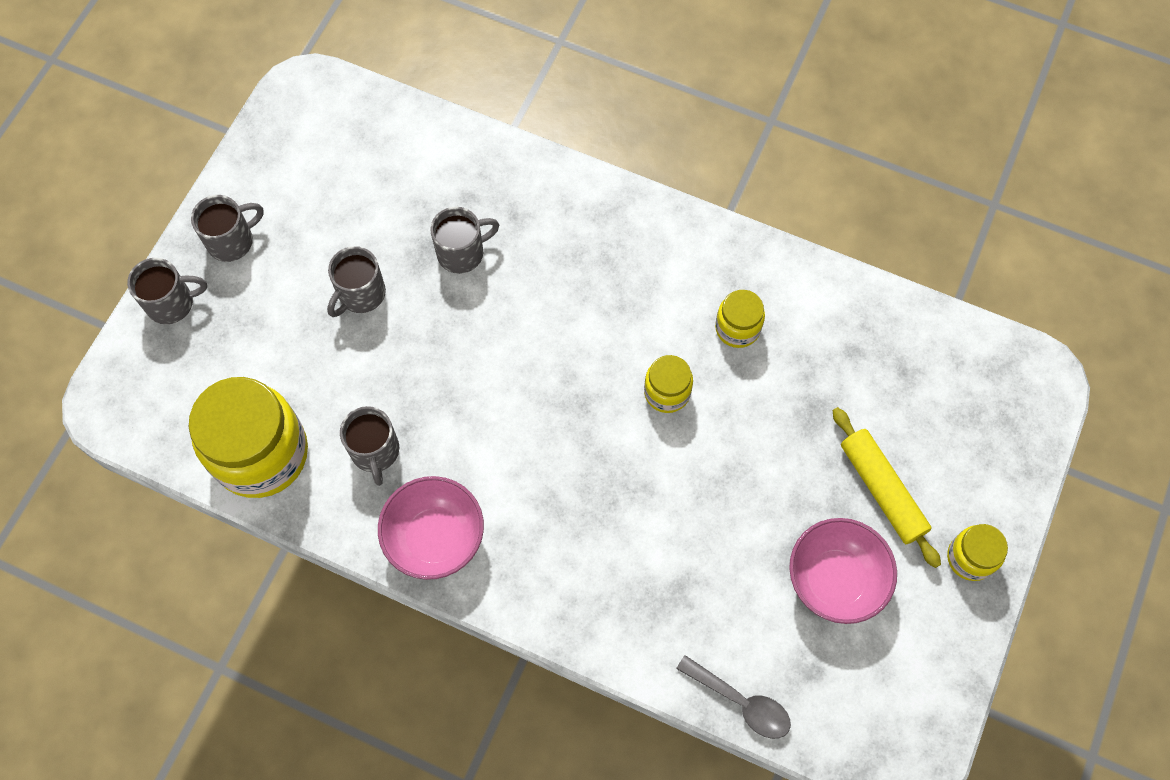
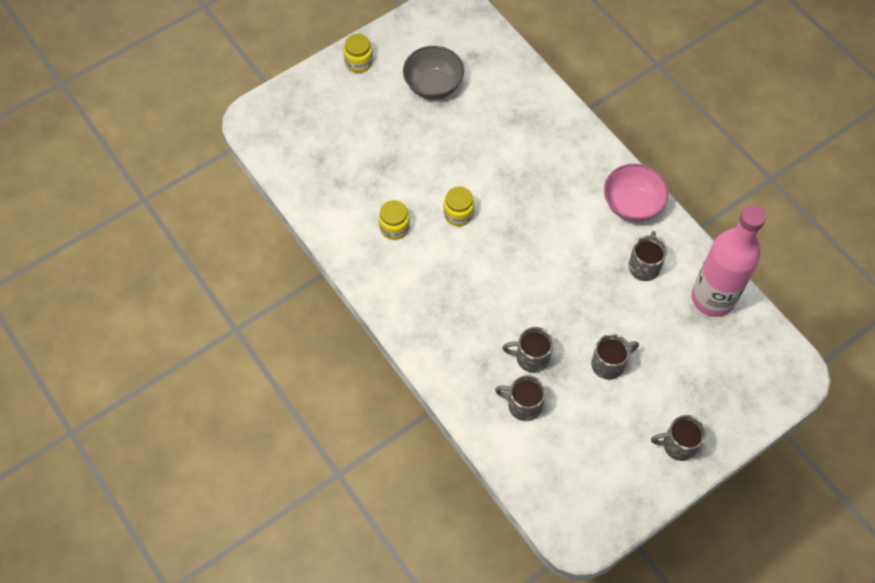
camera: 150 degrees left, 5 degrees down
(172, 303) = (734, 421): grey mug -> grey mug (523, 405)
(261, 454) = (712, 298): yellow jar -> pink bottle
(741, 702) = (516, 60): grey spoon -> none
(835, 579) = (433, 86): pink bowl -> grey bowl
(882, 490) = (378, 111): yellow rolling pin -> none

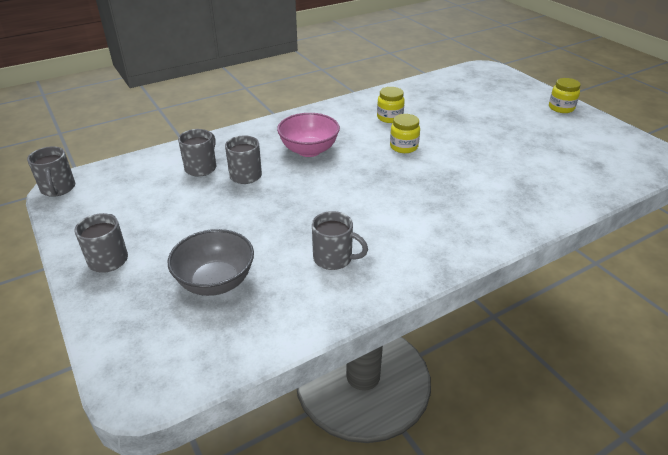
camera: 95 degrees right, 25 degrees down
(433, 86) = (549, 141): grey bowl -> grey bowl (216, 282)
(609, 364) = (222, 220): grey mug -> grey mug (58, 189)
(632, 205) = (419, 258): pink bowl -> pink bowl (309, 150)
(712, 298) = (279, 314): pink bottle -> none

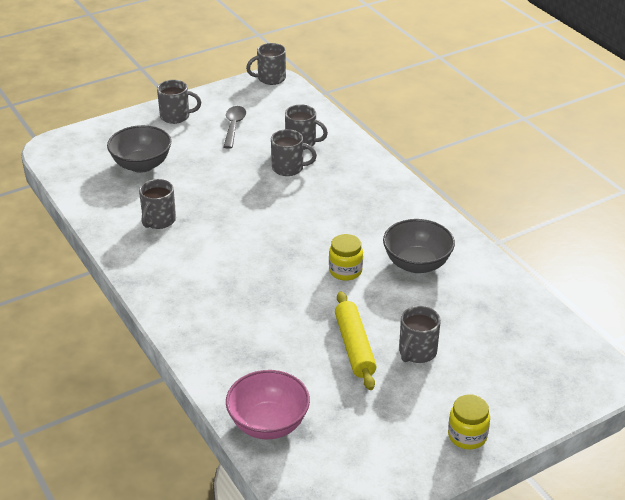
camera: 90 degrees right, 0 degrees up
(153, 212) = (234, 126): none -> grey spoon
(309, 150) = (335, 204): pink bowl -> pink bowl (268, 424)
(389, 117) = (417, 264): yellow jar -> grey bowl
(490, 121) = (417, 352): none -> grey mug
(494, 144) = (354, 347): none -> yellow rolling pin

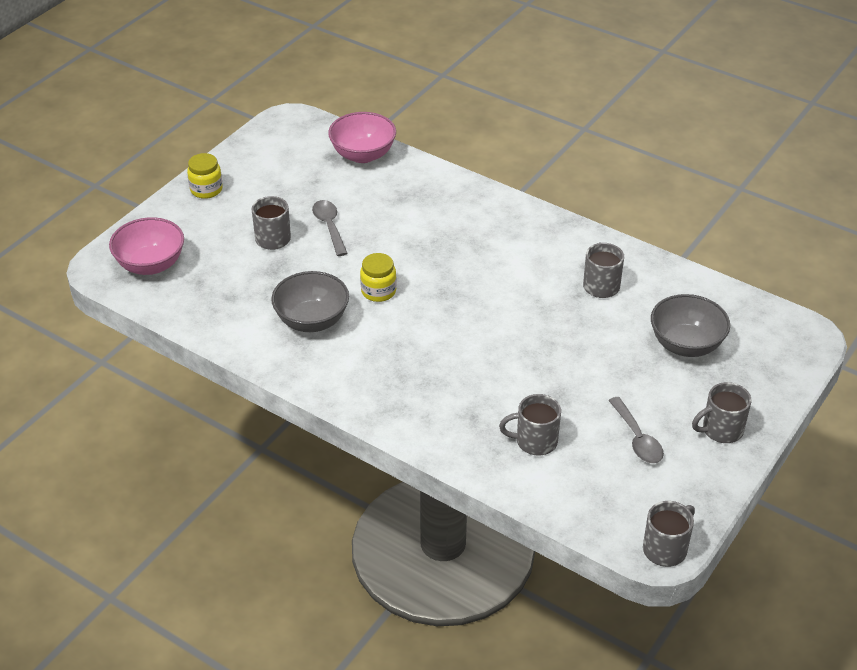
camera: 155 degrees right, 5 degrees up
(289, 168) = (521, 396): grey mug -> none
(354, 347) = (329, 226): yellow rolling pin -> grey spoon
(551, 362) = (151, 265): none -> pink bowl

